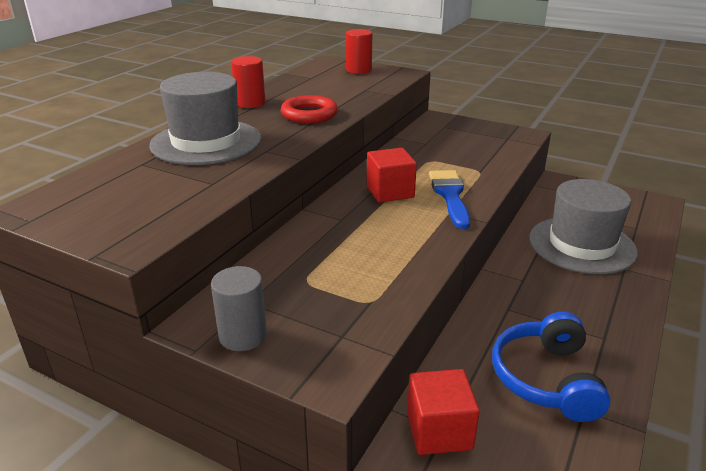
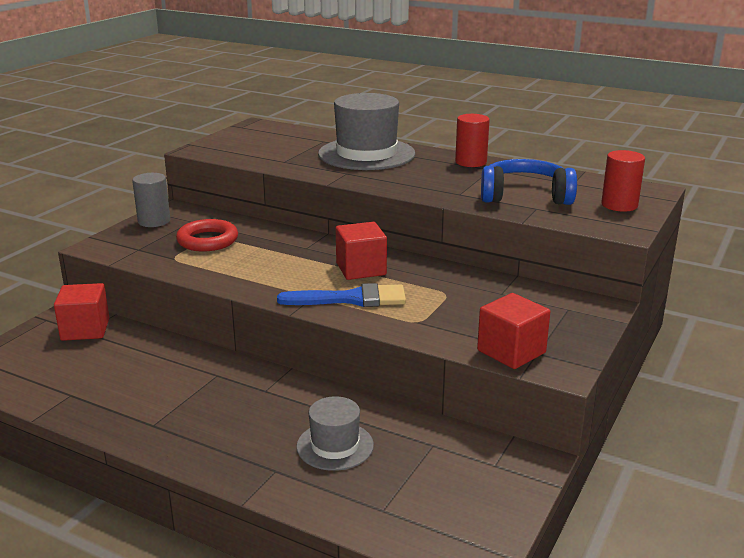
camera: 90 degrees right, 5 degrees down
(309, 114) = (441, 185): red ring -> red ring (207, 240)
(510, 145) = (511, 351): none -> red cube
(546, 379) = (113, 382): blue headphones -> blue headphones (525, 196)
(581, 245) = (335, 446): grey hat -> grey hat, size x0.55

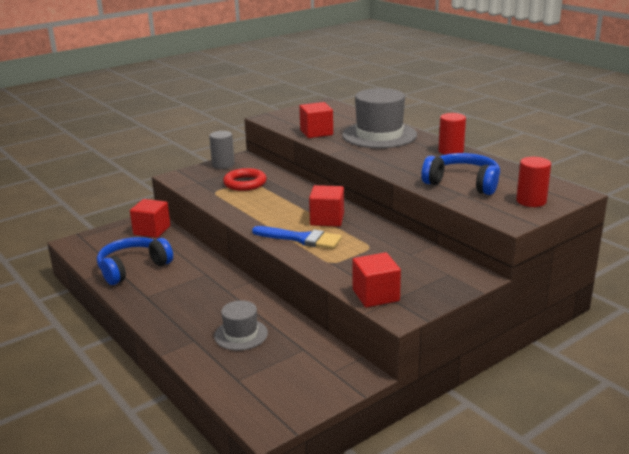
camera: 25 degrees right, 0 degrees up
(98, 388) = (133, 268): none -> blue headphones
(283, 160) = (316, 132): none -> red cube

